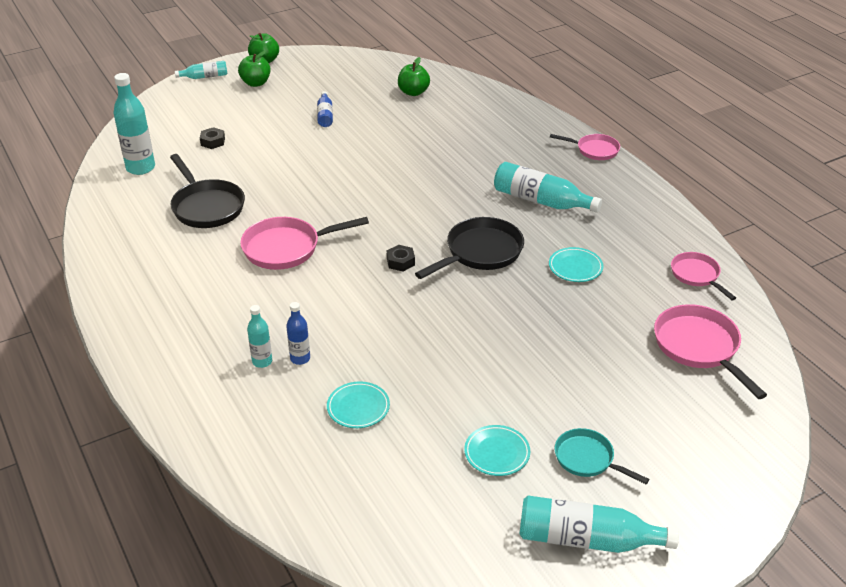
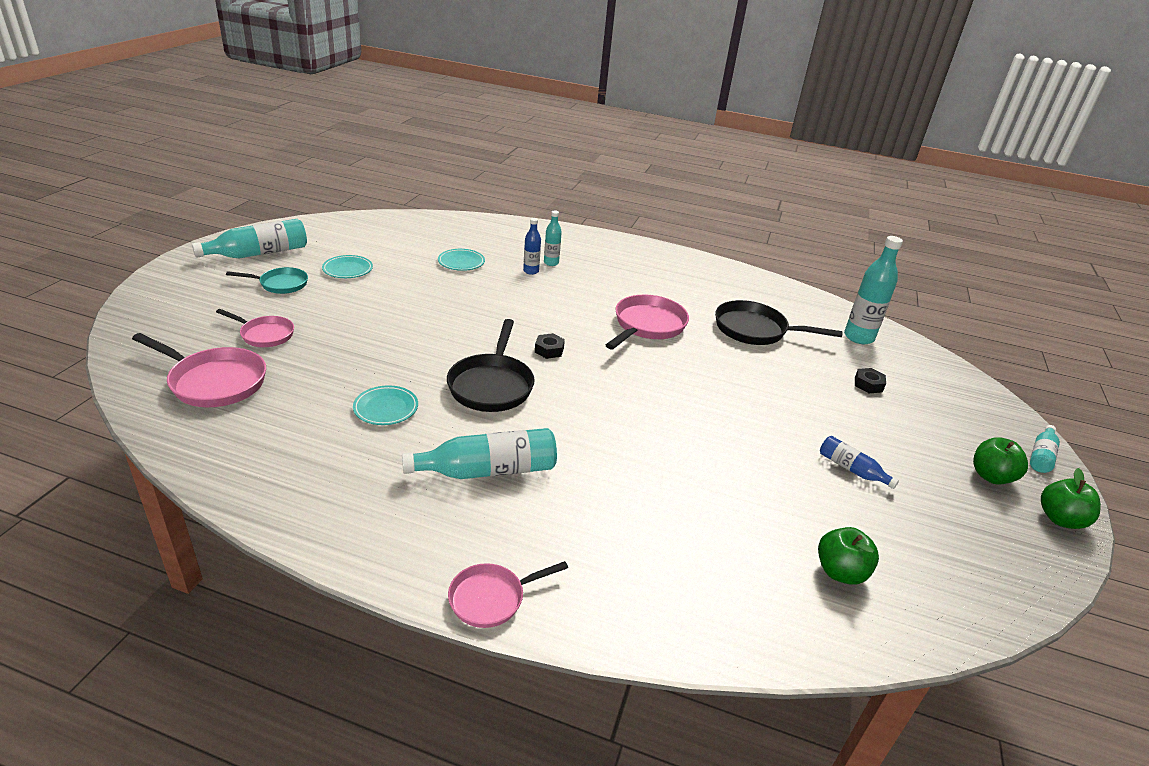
camera: 135 degrees right, 5 degrees down
(697, 275) = (240, 454): pink pan -> pink pan (264, 334)

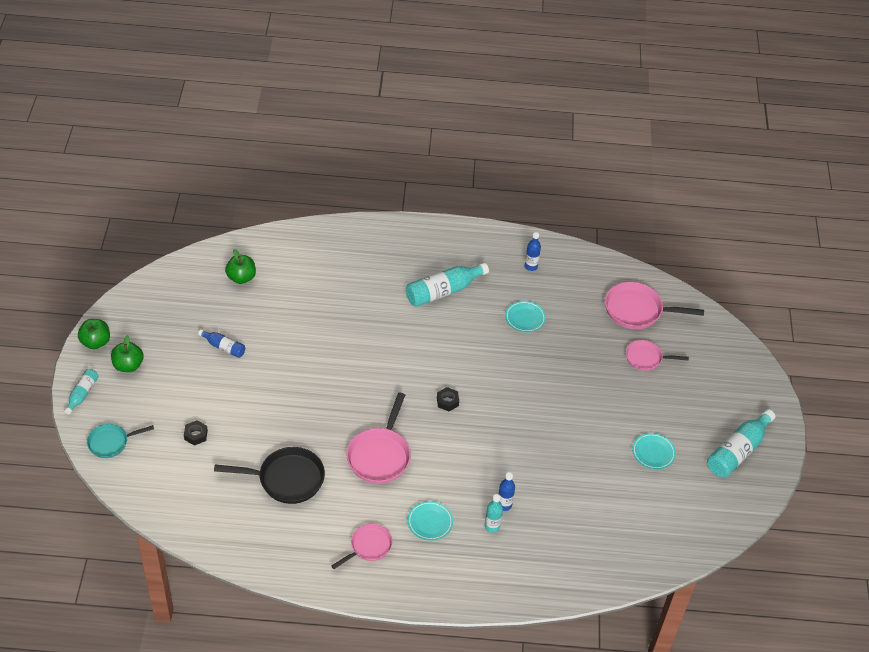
camera: 165 degrees right, 15 degrees up
(280, 284) = (685, 416): turquoise pan -> turquoise pan (111, 443)
(315, 474) = (531, 266): none -> blue bottle
(461, 262) = (571, 497): turquoise plate -> turquoise plate (430, 522)
(491, 385) = (471, 355): black pan -> none
(491, 598) = (411, 228): pink pan -> pink pan (368, 547)
(858, 337) = (192, 498): turquoise bottle -> none

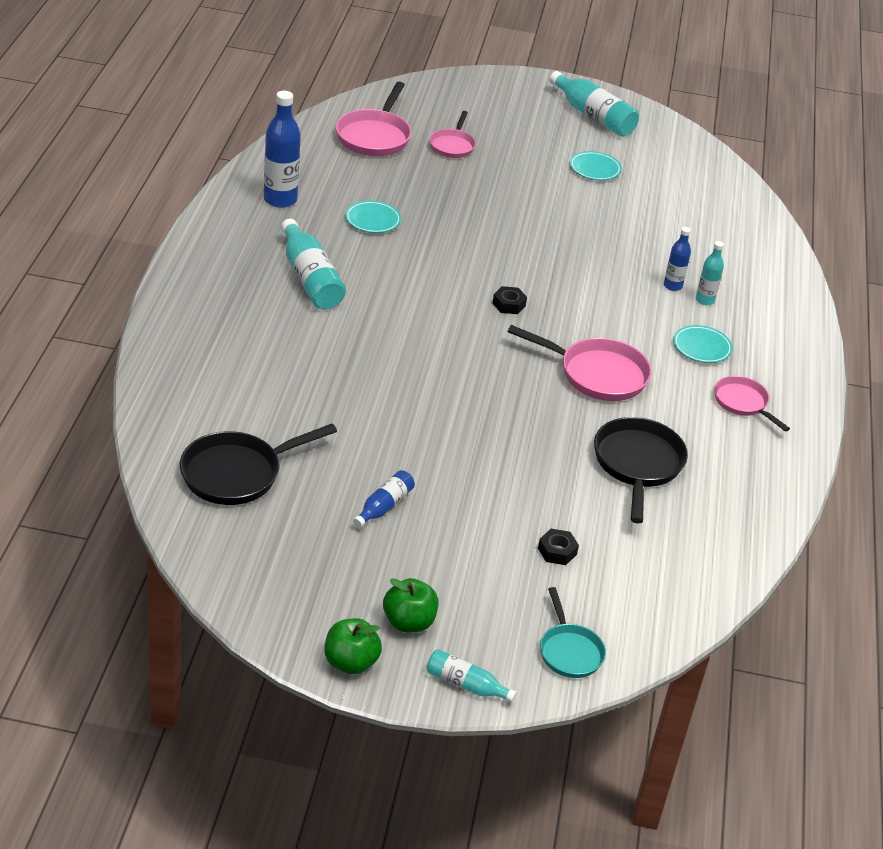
camera: 85 degrees left, 10 degrees down
(241, 278) = (237, 473): green apple -> black pan
(531, 266) = (280, 199): blue bottle -> blue bottle, size x1.79

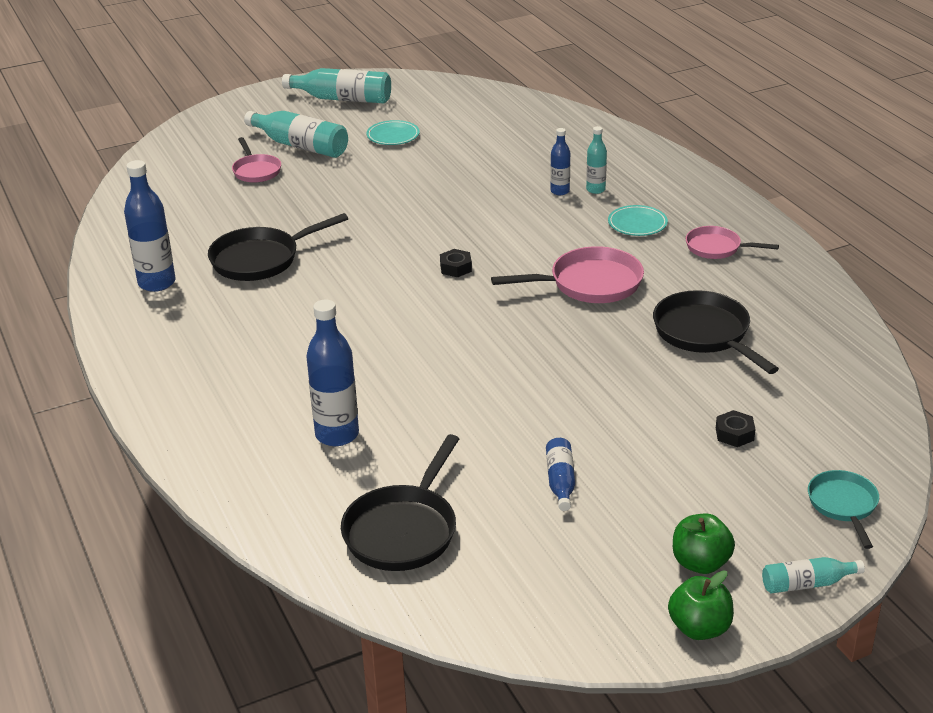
camera: 30 degrees left, 5 degrees down
(272, 381) = (337, 435): none -> blue bottle
(310, 278) = (264, 333): turquoise bottle -> turquoise bottle (300, 146)
(372, 220) = (260, 259): turquoise plate -> black pan
(374, 136) = (179, 194): pink pan -> none
(569, 651) = (843, 505): turquoise pan -> turquoise pan turned 135 degrees counterclockwise

